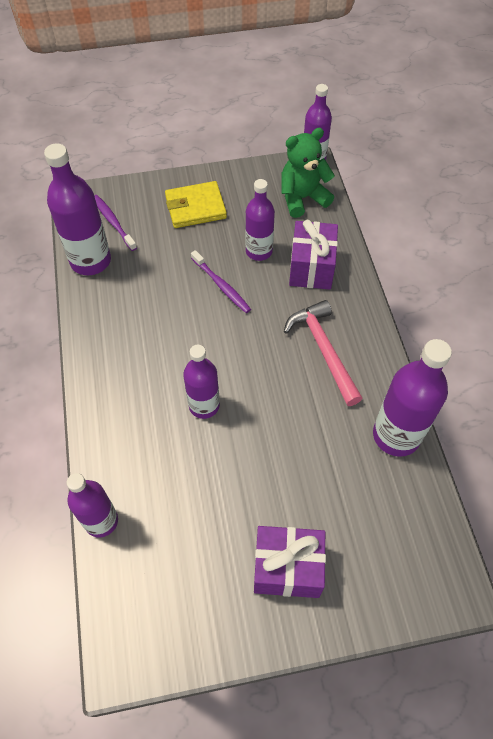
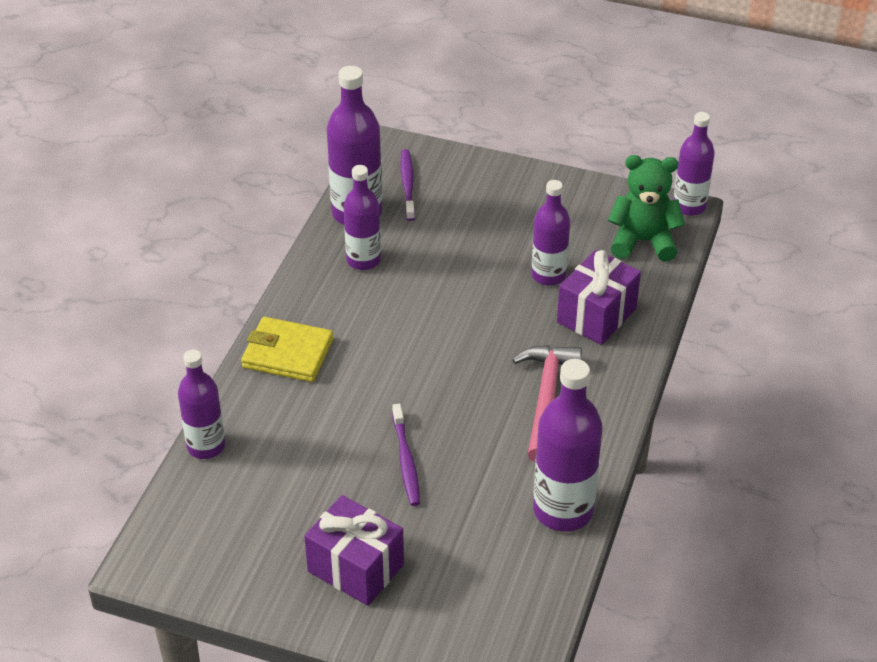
camera: 30 degrees right, 15 degrees down
(195, 207) = (509, 204): yellow wallet -> yellow wallet (288, 353)
(204, 405) = (377, 394): purple bottle -> purple bottle (363, 260)
(222, 286) = (480, 292): purple toothbrush -> purple toothbrush (406, 461)

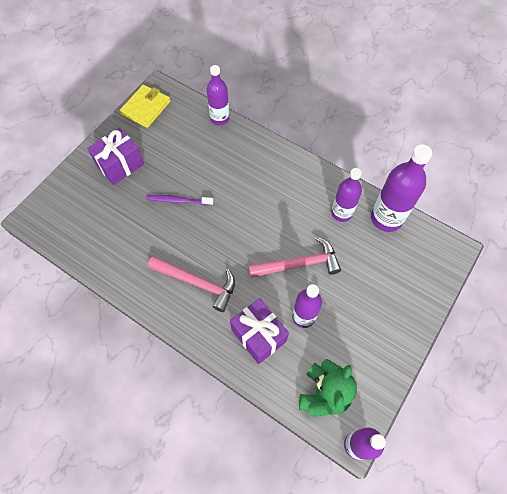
camera: 105 degrees right, 20 degrees up
(288, 353) = (273, 162): yellow wallet -> yellow wallet (146, 108)
(407, 184) = (411, 253): purple toothbrush -> none
(468, 292) = (299, 264): none -> pink hammer
(563, 510) = (114, 267): purple bottle -> none

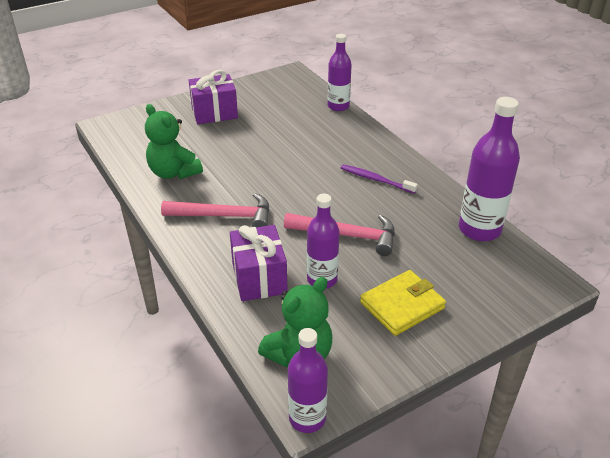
camera: 25 degrees right, 25 degrees down
(128, 251) = (174, 173): none -> green teddy bear
(146, 108) = (269, 82): yellow wallet -> yellow wallet (402, 305)
(178, 200) = (251, 151): purple toothbrush -> purple toothbrush (375, 179)
(197, 283) = (224, 216): pink hammer -> pink hammer turned 45 degrees counterclockwise
(341, 213) = (426, 210): purple bottle -> none

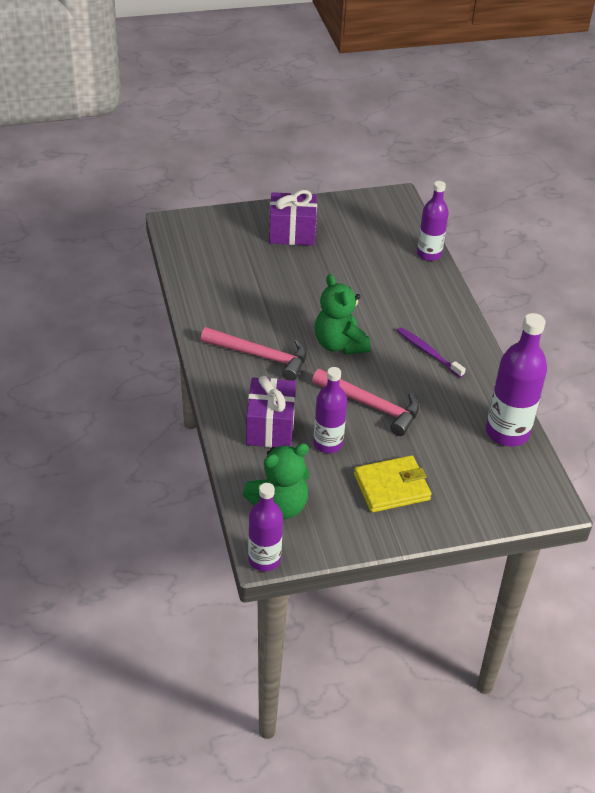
camera: 15 degrees right, 5 degrees up
(174, 173) = (227, 296): green teddy bear -> green teddy bear (339, 344)

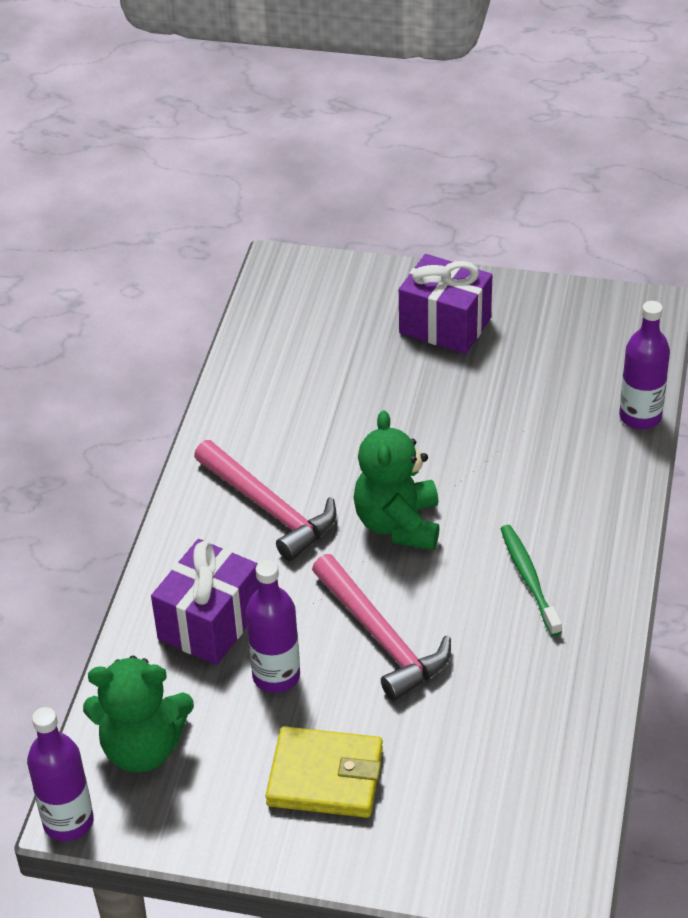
camera: 30 degrees right, 0 degrees up
(428, 352) = (528, 578): purple toothbrush -> green toothbrush
(507, 432) = (567, 751): purple bottle -> none

